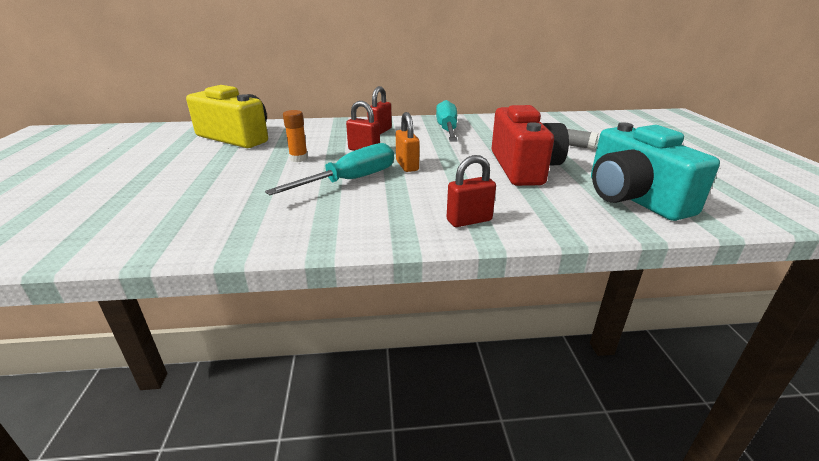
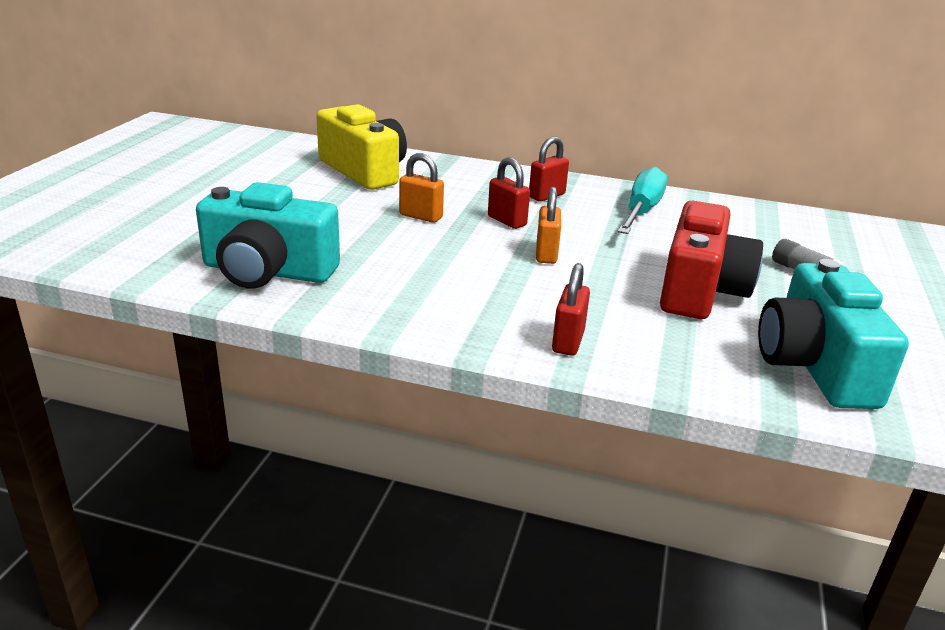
camera: 20 degrees right, 0 degrees up
(188, 223) = (268, 271): none -> turquoise camera
(299, 158) = (421, 216): orange glue stick -> orange padlock
(351, 180) = (464, 259): turquoise screwdriver -> none
(469, 220) = (568, 341): red padlock -> red padlock turned 75 degrees counterclockwise

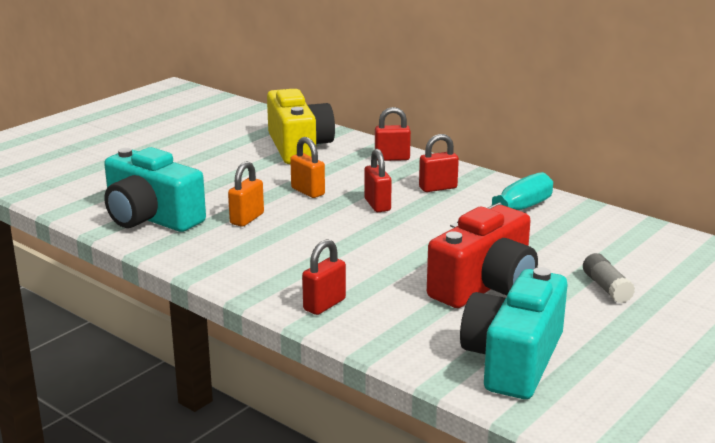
camera: 25 degrees right, 5 degrees down
(471, 172) = (392, 158): none -> red padlock
(546, 254) = (381, 237): orange padlock -> orange padlock (247, 219)

